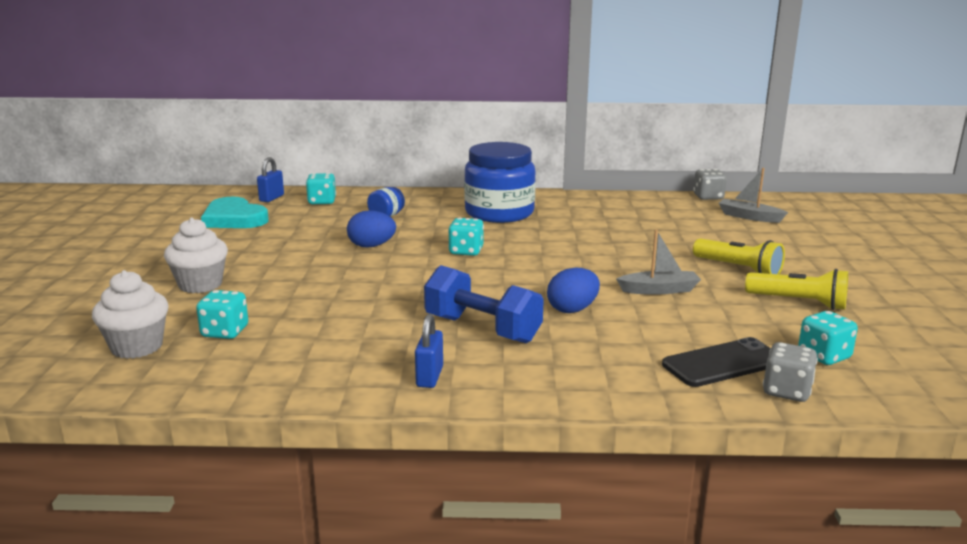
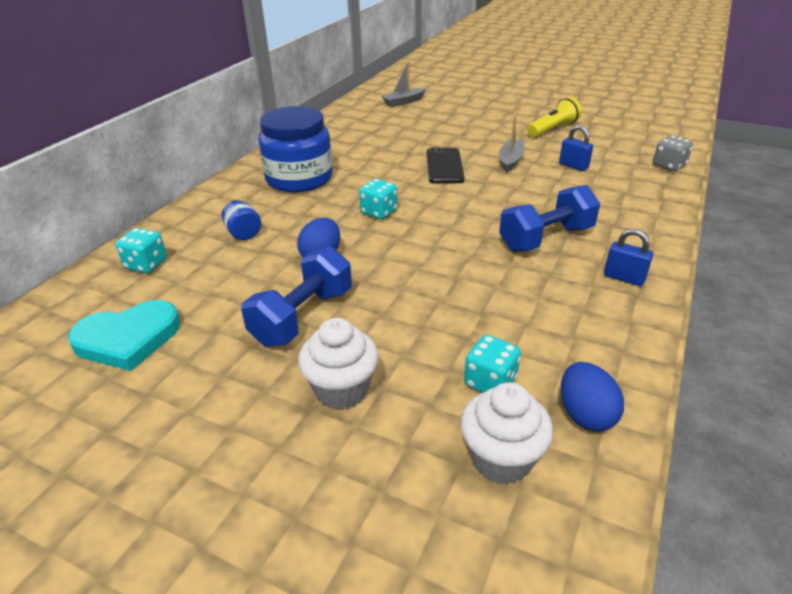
camera: 65 degrees left, 15 degrees up
(271, 198) = (84, 299): blue padlock -> blue padlock (573, 166)
(282, 257) = (303, 317): none -> blue dumbbell
(572, 309) = (527, 197): blue egg -> blue egg (585, 414)
(708, 197) = (352, 102): grey dice -> none
(723, 363) = (629, 172): black phone -> black phone (444, 166)
(739, 269) = (491, 129): yellow flashlight -> none
(824, 356) = (627, 144): turquoise dice -> none

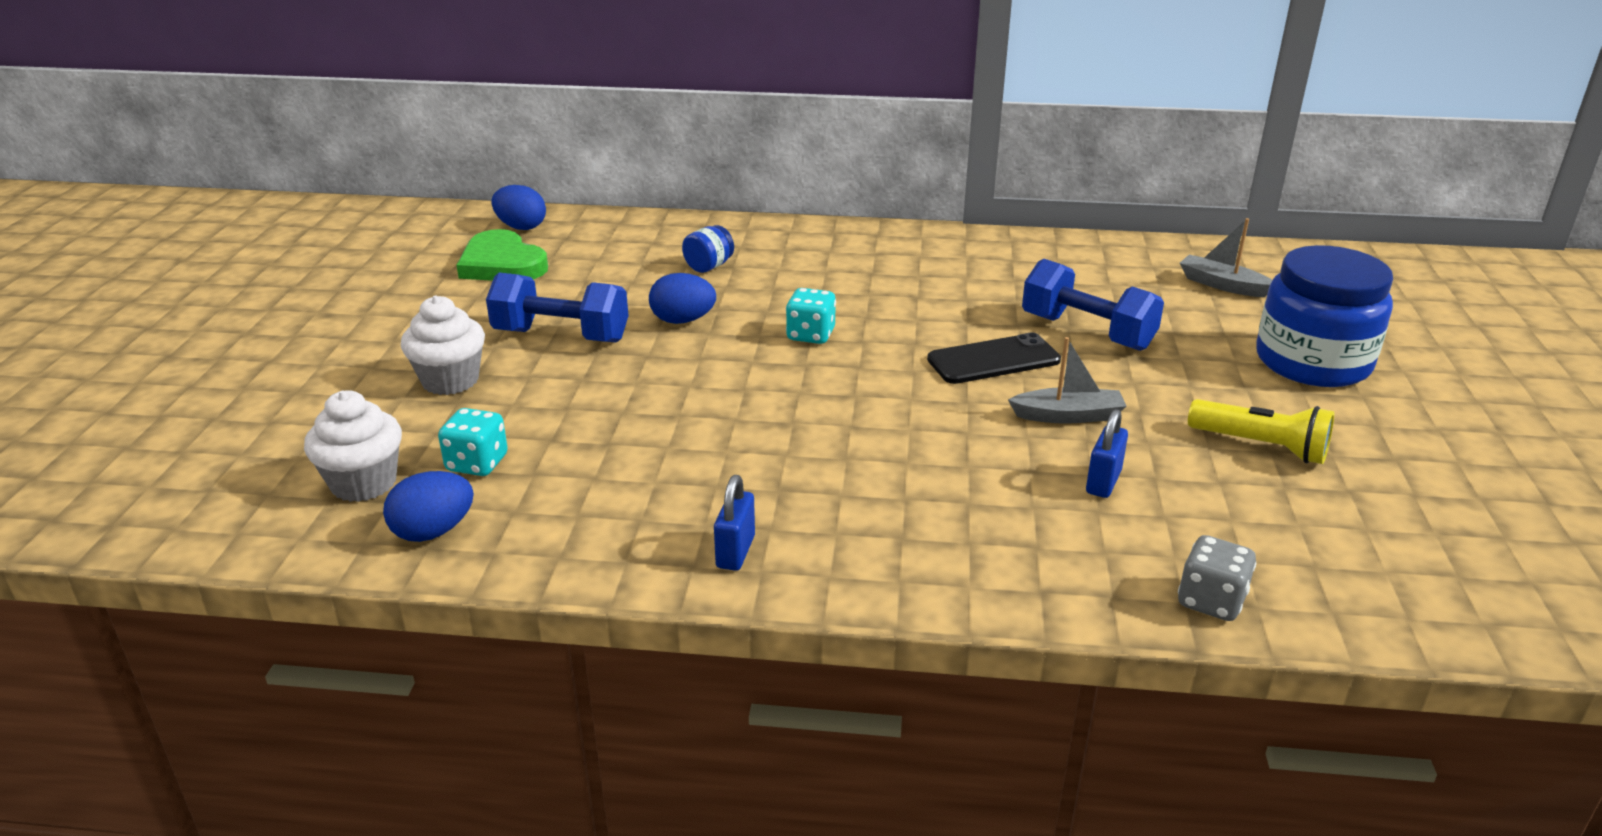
camera: 70 degrees right, 5 degrees down
(56, 319) = (521, 227): none -> blue egg
(128, 339) = (502, 264): turquoise heart -> green heart
(146, 264) = (623, 237): turquoise dice -> none
(299, 179) = (866, 266): blue jar -> blue jar (1312, 362)
(546, 238) = (815, 474): blue dumbbell -> blue dumbbell (1087, 332)

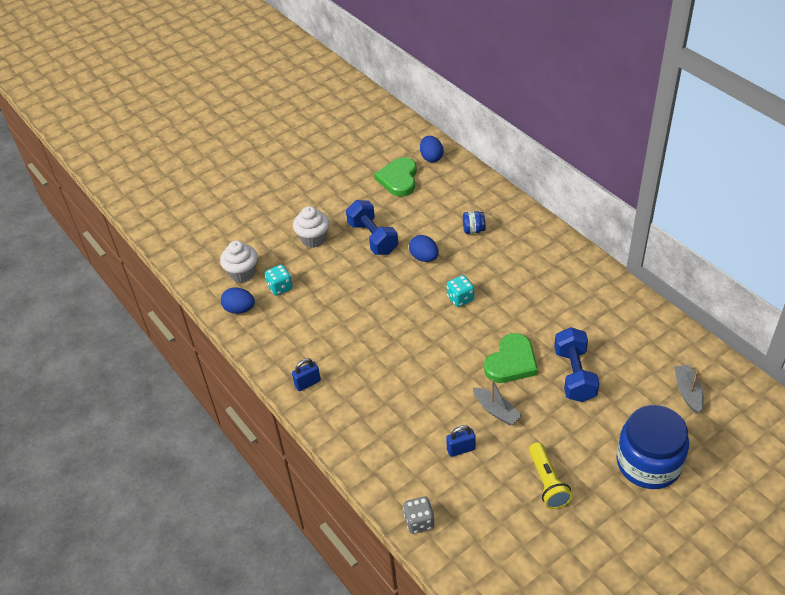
camera: 50 degrees right, 15 degrees up
(993, 360) = (511, 362): black phone -> green heart

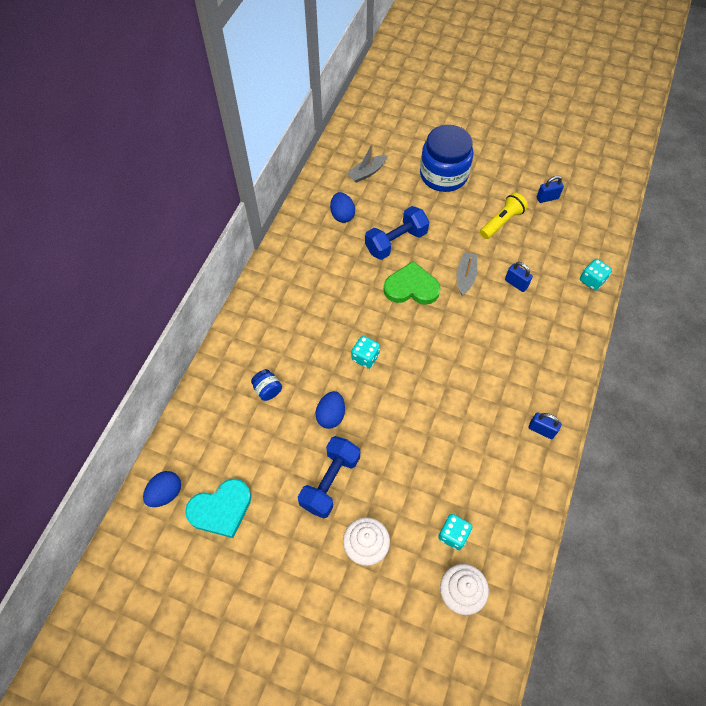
camera: 125 degrees left, 15 degrees up
(239, 309) = (507, 557): blue egg -> blue egg (342, 215)
(398, 179) = (221, 509): green heart -> turquoise heart
(419, 522) = (592, 280): grey dice -> turquoise dice
(556, 551) = (547, 198): none -> blue padlock

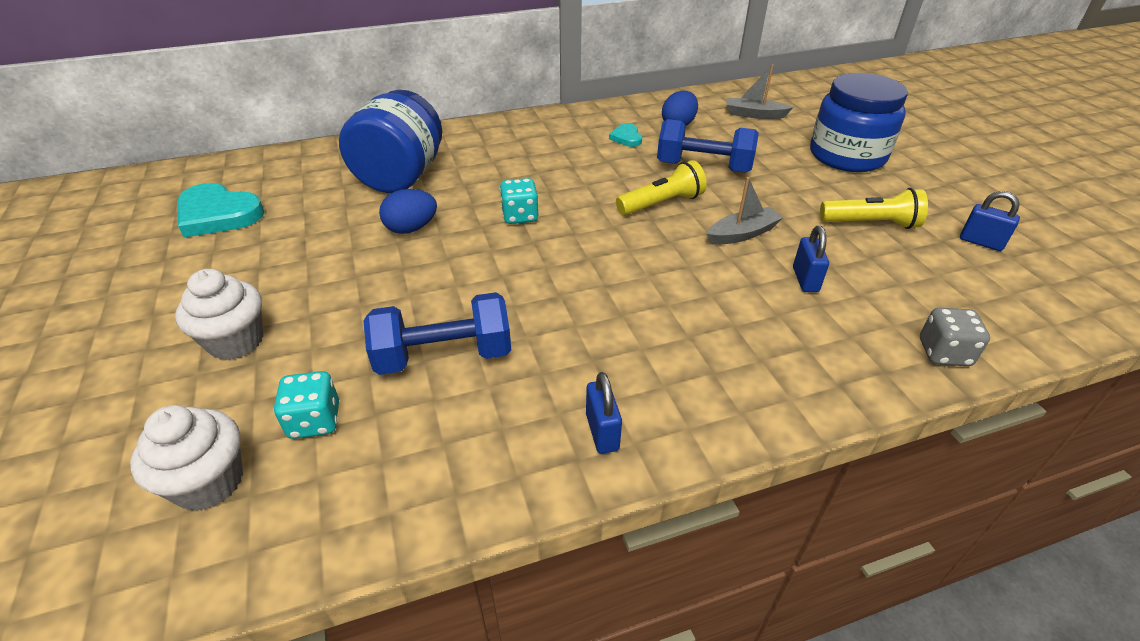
camera: 50 degrees right, 20 degrees down
(166, 493) = (215, 177): blue egg -> none
(267, 390) = (401, 177): blue jar -> blue jar, size x2.41
(330, 482) = (315, 269): blue dumbbell -> blue dumbbell (444, 356)
(332, 250) = (626, 137): none -> turquoise heart
(411, 287) = (661, 203): green heart -> yellow flashlight
(592, 280) = (944, 353): turquoise dice -> grey dice

